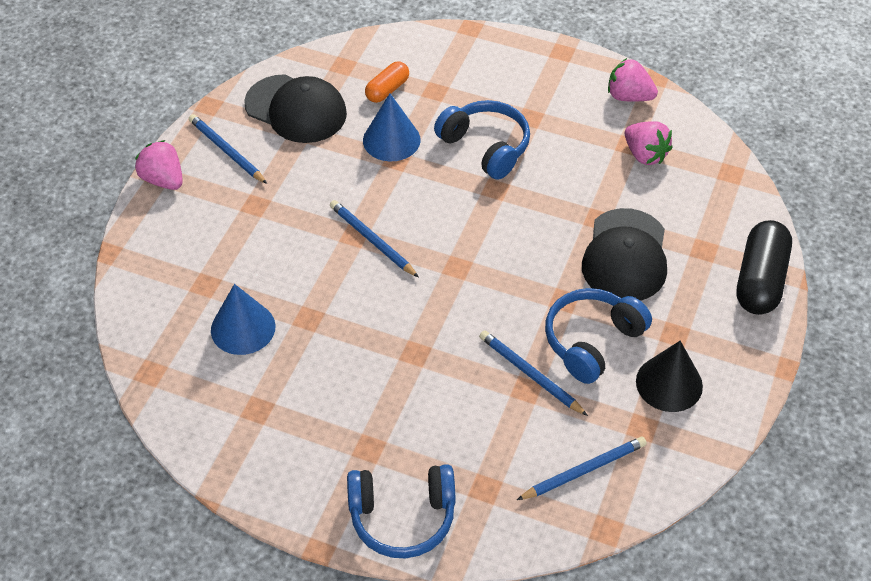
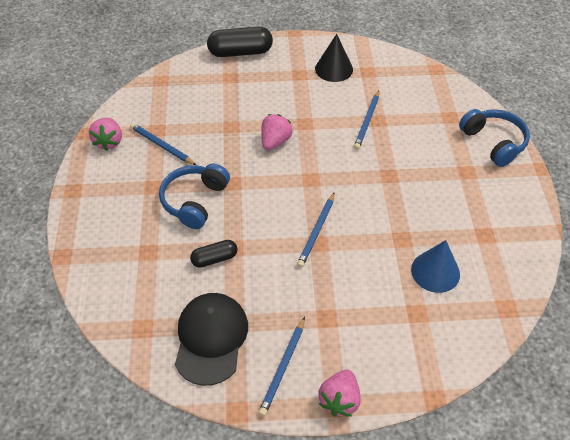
camera: 115 degrees left, 0 degrees up
(387, 90) = (160, 283): orange capsule -> none
(391, 140) = (214, 258): blue cone -> black capsule
(583, 470) = (410, 85): blue pencil -> blue pencil (162, 146)
(592, 341) = (326, 104): blue headphones -> none
(625, 256) = (255, 107): black cap -> none
(645, 155) = (163, 120): pink strawberry -> pink strawberry (275, 141)

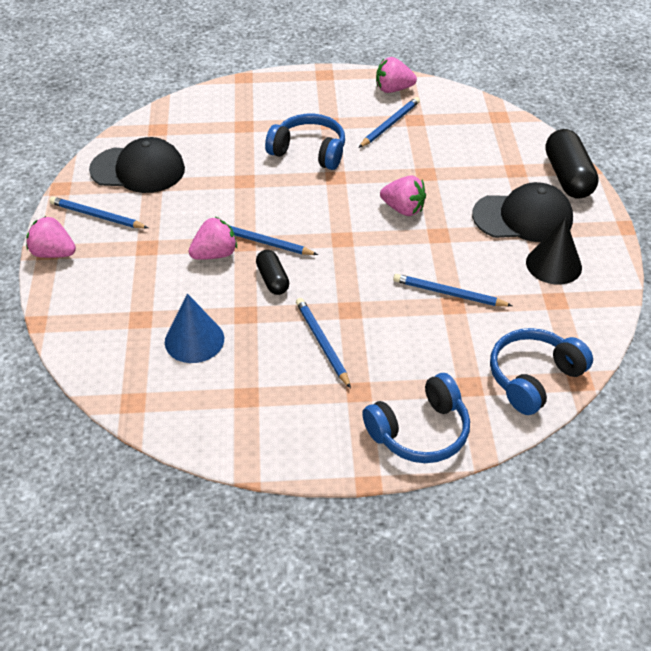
camera: 90 degrees right, 5 degrees down
(214, 258) = (231, 168): black capsule -> black capsule (273, 280)
(285, 78) = (523, 217): none -> black cap
(334, 264) = (215, 254): none -> pink strawberry
(426, 191) = (322, 343): none -> blue pencil
(438, 88) = (533, 378): none -> blue headphones

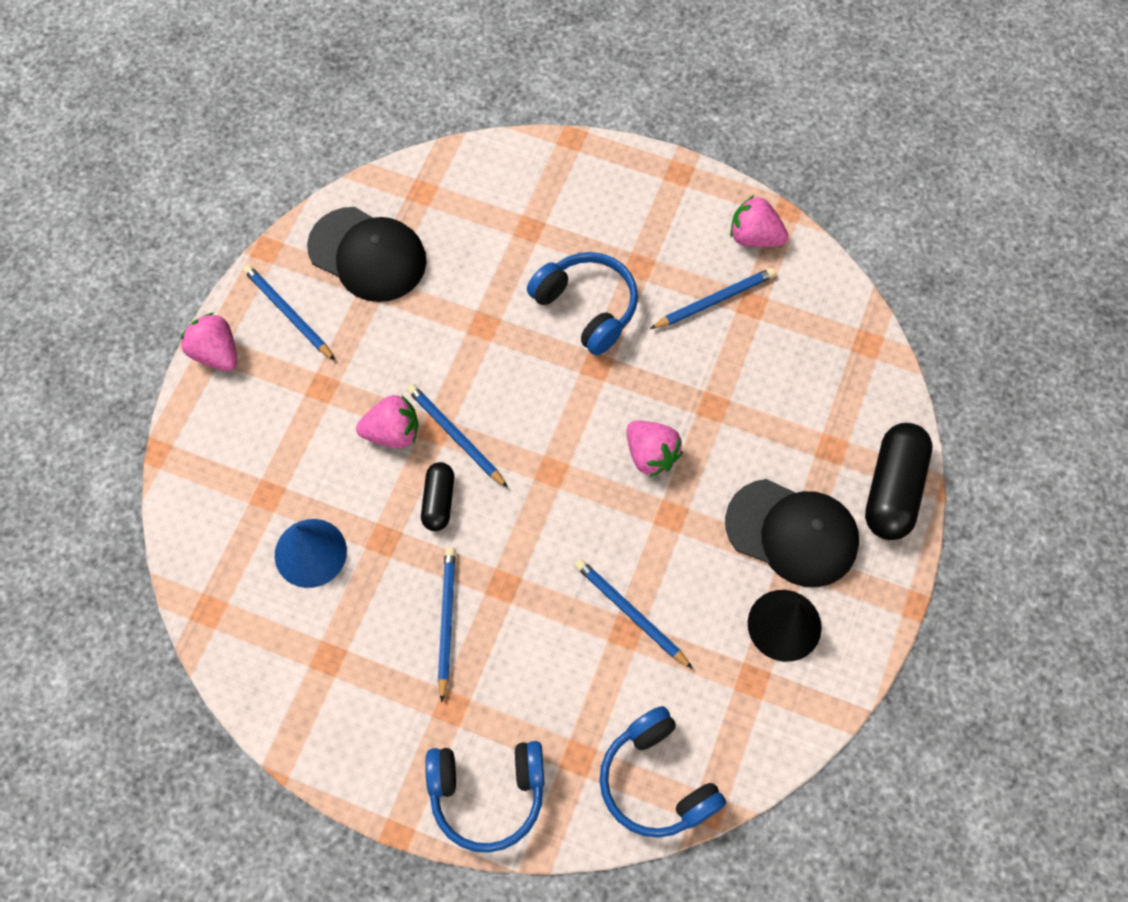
camera: 25 degrees right, 20 degrees up
(533, 378) = (656, 781): blue headphones -> blue headphones turned 105 degrees counterclockwise

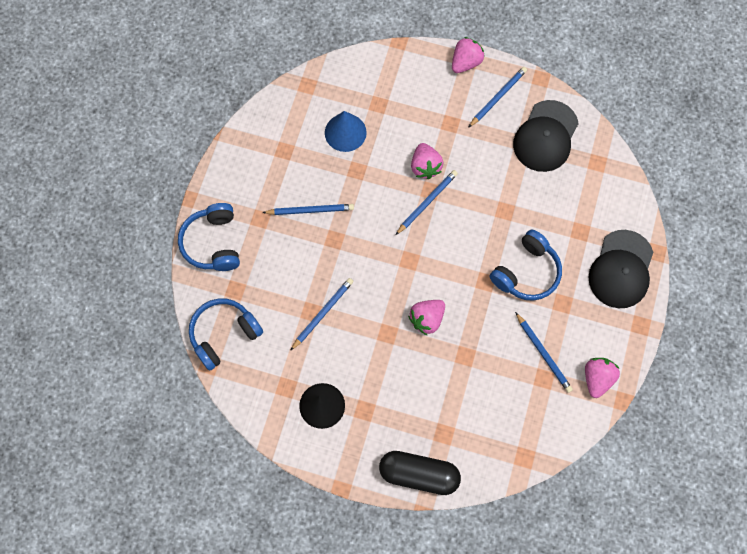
camera: 85 degrees right, 5 degrees up
(439, 501) = (383, 198): black capsule -> none
(792, 533) = (382, 409): black cap -> black cap (621, 269)

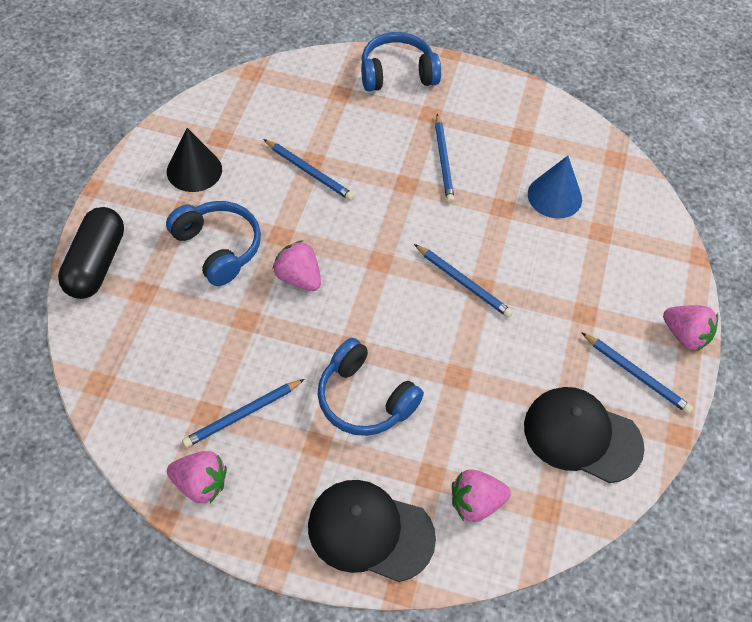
camera: 85 degrees right, 15 degrees down
(224, 334) = (286, 84): blue headphones -> blue headphones (218, 248)
(425, 166) = (515, 282): pink strawberry -> pink strawberry (475, 503)

